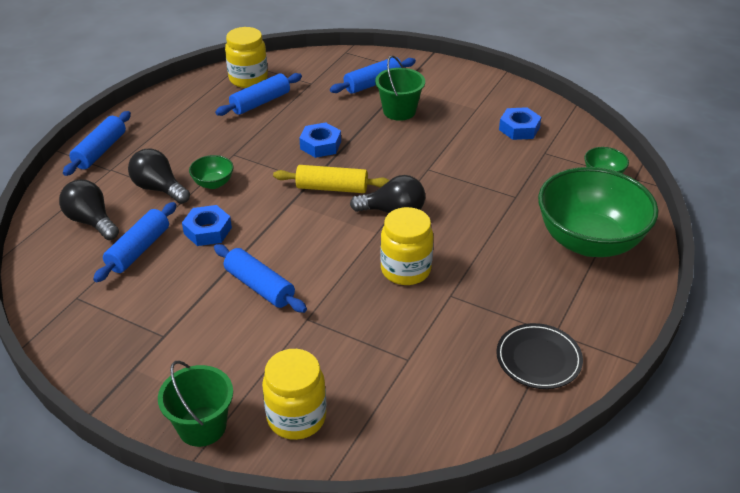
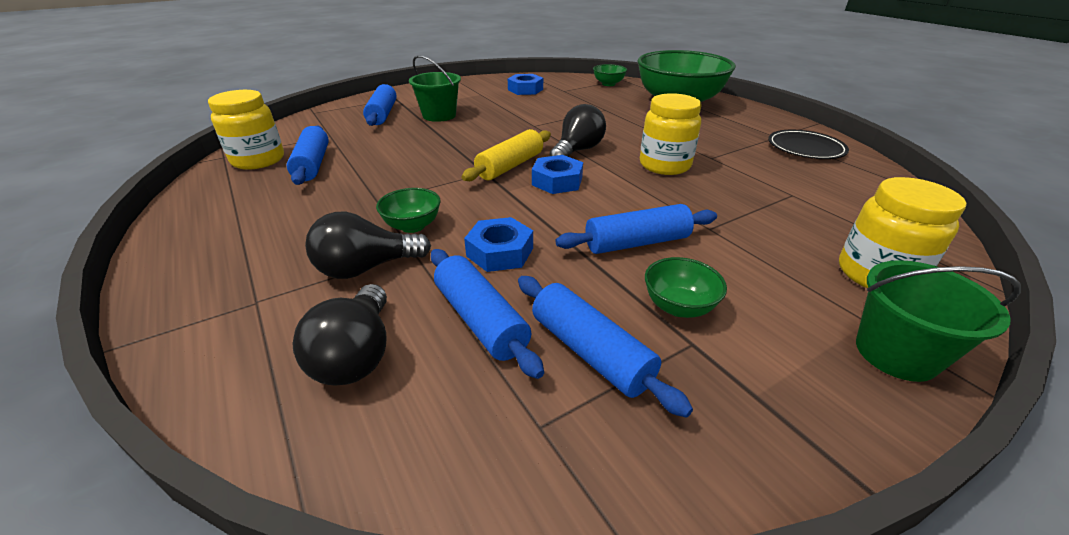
camera: 60 degrees left, 5 degrees down
(91, 221) = (357, 355): black light bulb -> black light bulb turned 75 degrees counterclockwise
(100, 151) = (193, 300): blue rolling pin -> blue rolling pin (590, 352)
(195, 323) = (678, 306): none -> green bowl
(320, 145) = (435, 155): blue nut -> blue nut (557, 181)

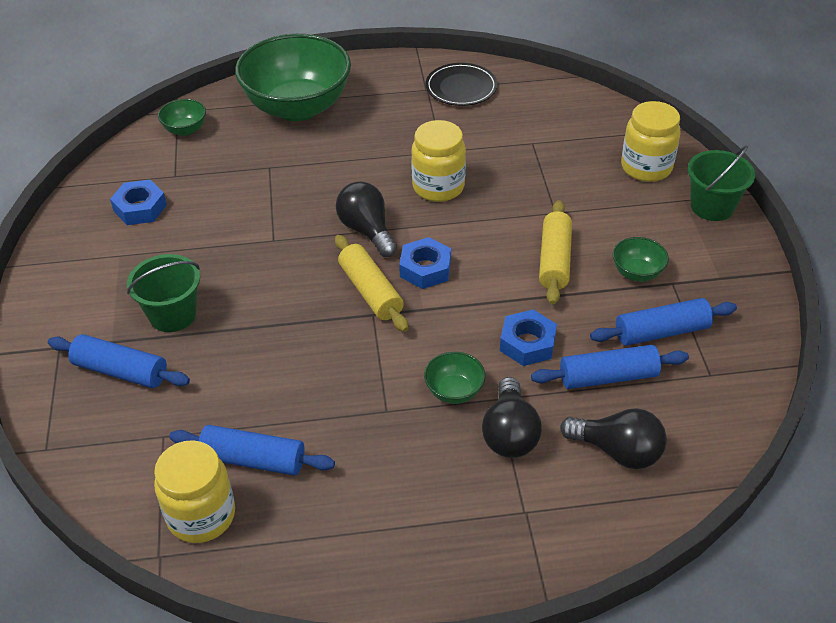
camera: 65 degrees left, 10 degrees up
(636, 243) = (554, 260): blue rolling pin -> yellow rolling pin

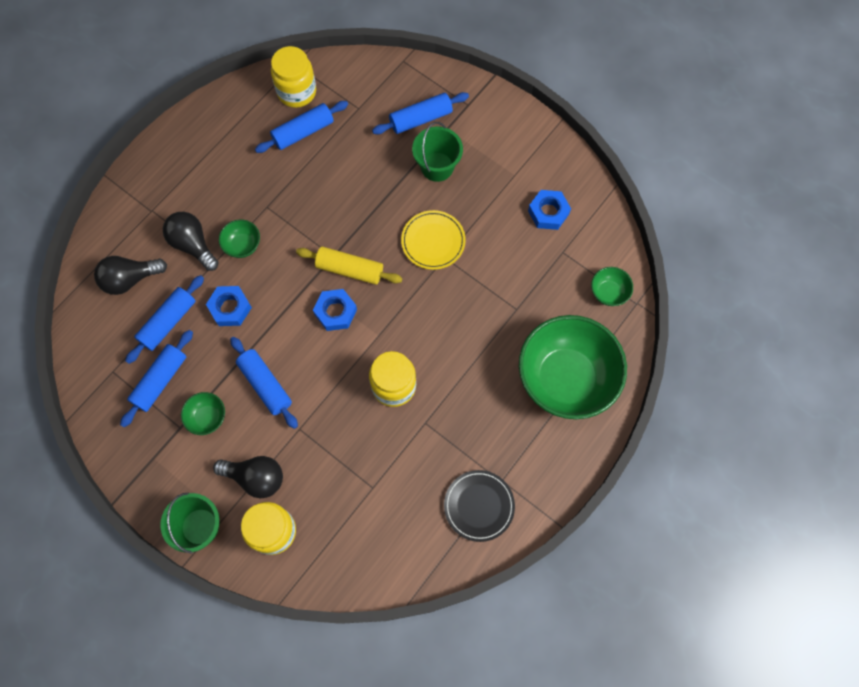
camera: 135 degrees right, 25 degrees up
(266, 258) = (433, 241): none -> yellow plate
(367, 231) = (399, 311): black light bulb -> black light bulb (255, 477)
(554, 260) = (265, 385): yellow rolling pin -> blue rolling pin

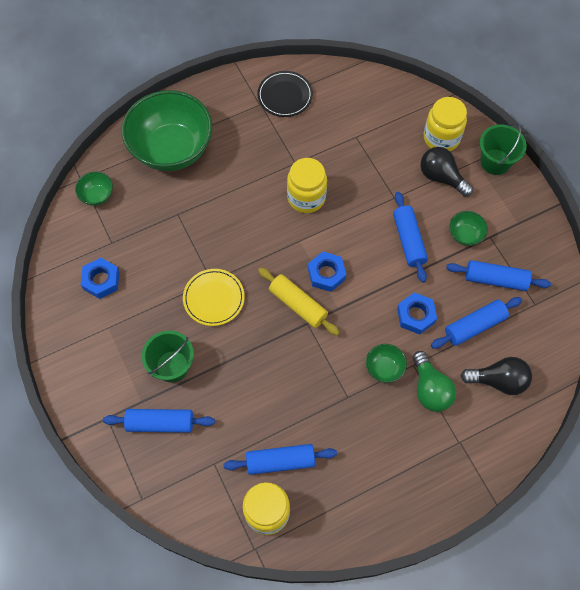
camera: 155 degrees left, 5 degrees down
(160, 380) = (495, 280): blue rolling pin -> blue rolling pin turned 45 degrees clockwise
(193, 245) = (430, 389): black light bulb -> green light bulb

